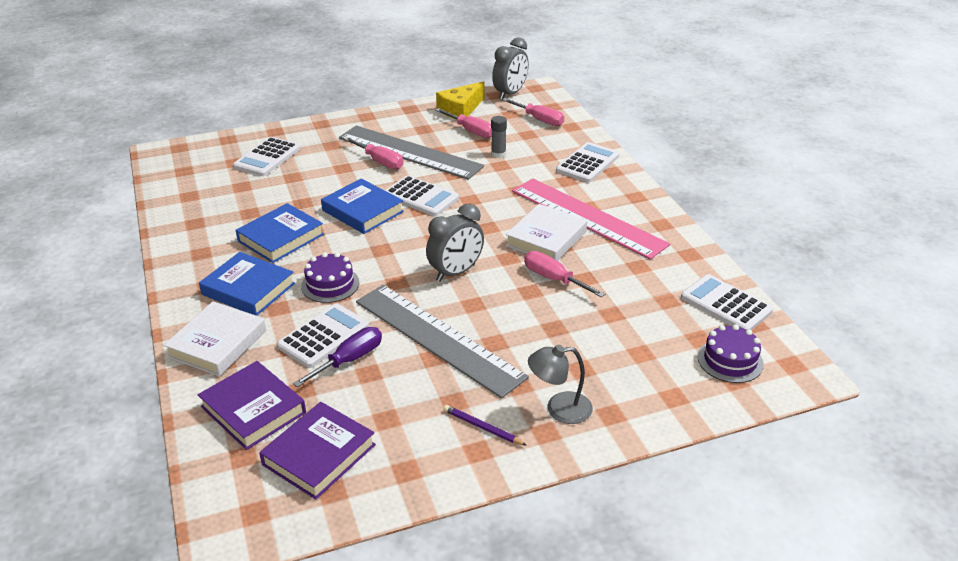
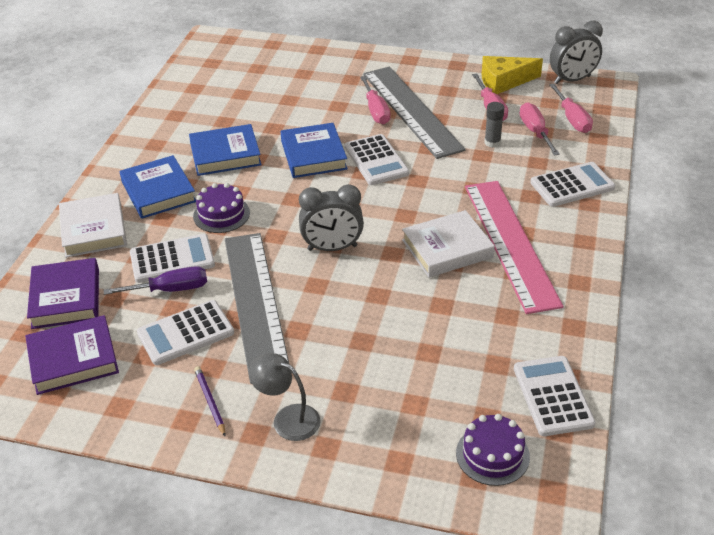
camera: 35 degrees right, 5 degrees up
(217, 343) = (94, 230): white book -> white book turned 75 degrees counterclockwise
(267, 157) = (286, 73): white calculator -> white calculator (185, 333)
(554, 279) = (411, 293): pink screwdriver -> pink screwdriver (535, 132)

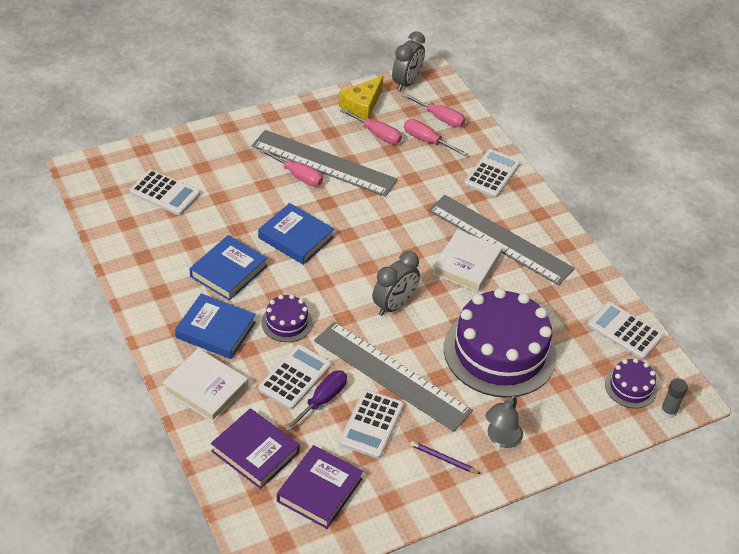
camera: 45 degrees left, 5 degrees up
(287, 418) = (501, 439): grey lamp -> grey lamp turned 45 degrees counterclockwise
(376, 160) = (345, 219): white calculator -> white calculator (165, 193)
(386, 340) = (499, 352): none -> purple cake
(492, 142) = (408, 164): grey glue stick -> grey glue stick (668, 411)
(510, 243) = (499, 239): pink ruler -> grey ruler

